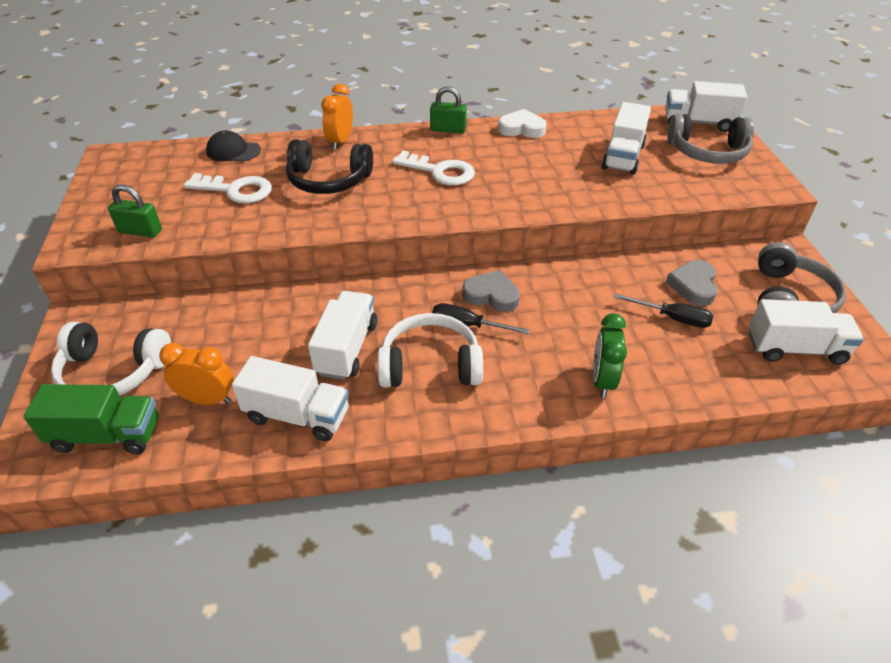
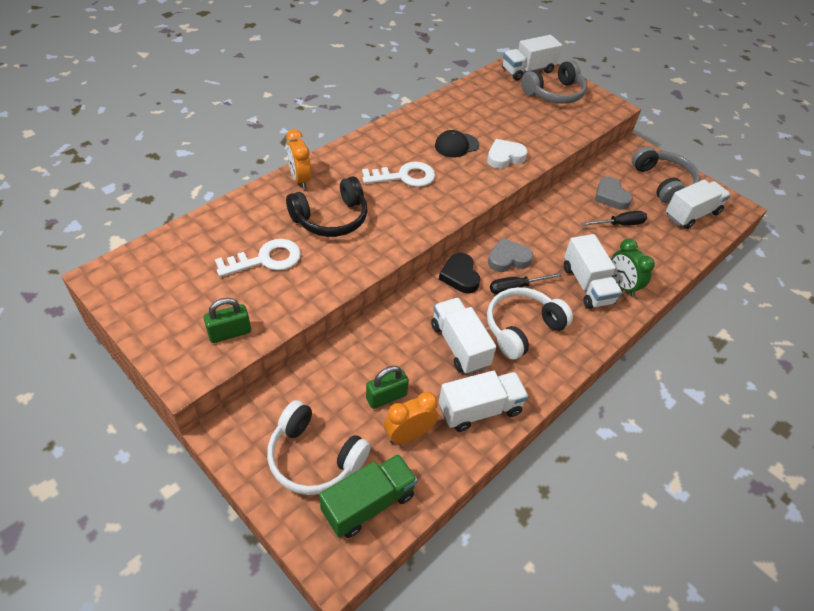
camera: 40 degrees left, 5 degrees up
(113, 372) = (314, 458): white headphones -> white headphones turned 60 degrees clockwise
(233, 151) = (218, 224): black cap -> black cap (456, 145)
(421, 288) = (460, 276): none -> black heart
(448, 129) = (371, 136): green padlock -> green padlock (386, 397)
(521, 128) = (422, 116): white heart -> white heart (504, 157)
(623, 157) = (510, 116): white truck -> white truck (587, 285)

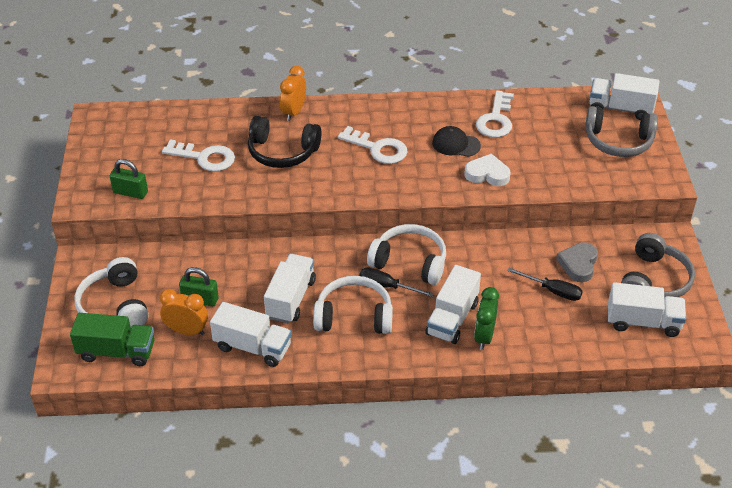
camera: 45 degrees right, 5 degrees down
(460, 114) = (496, 119): none -> white key
(460, 276) = (353, 252): black heart -> none
(508, 259) = (410, 262): grey heart -> white headphones

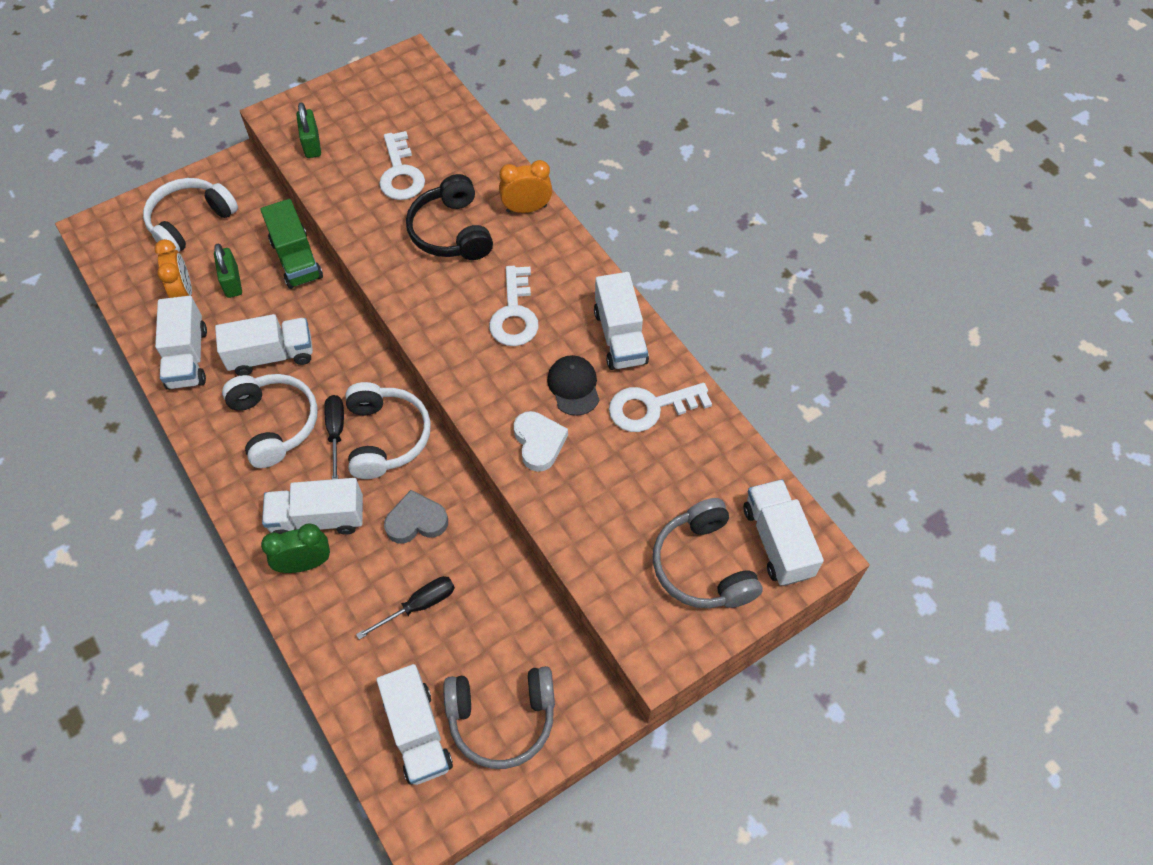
camera: 60 degrees right, 15 degrees up
(116, 352) = (132, 255): green truck -> green truck (296, 259)
(433, 112) = (620, 337): none -> white truck
(552, 291) = (419, 605): black screwdriver -> black screwdriver turned 120 degrees counterclockwise
(578, 264) = (482, 616): grey heart -> grey heart (416, 521)

